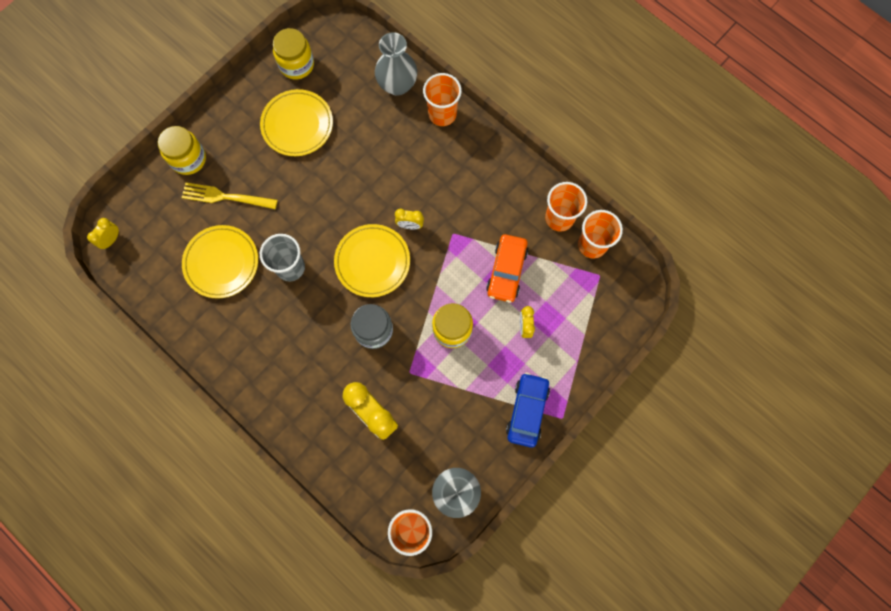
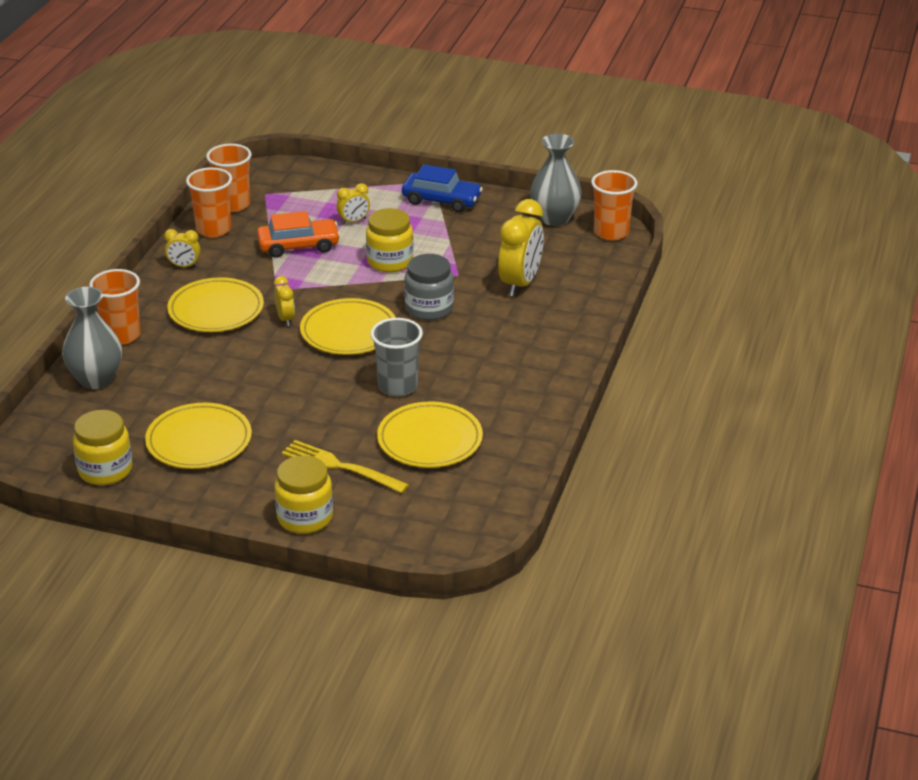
camera: 115 degrees left, 40 degrees down
(111, 239) = (466, 544): yellow clock -> yellow clock (184, 266)
(225, 197) = (339, 467): yellow fork -> yellow fork turned 135 degrees clockwise
(445, 183) = (216, 310): none -> yellow plate
(527, 411) = (441, 200): blue car -> blue car turned 150 degrees counterclockwise

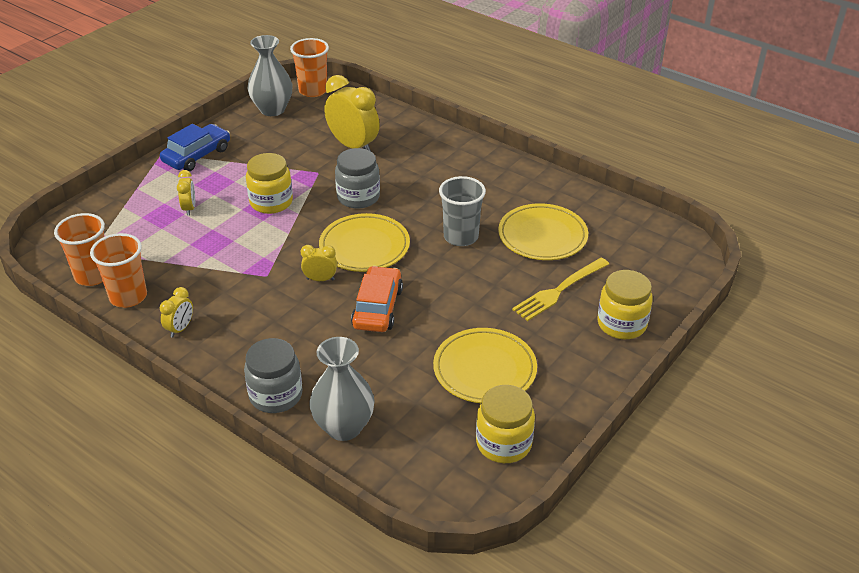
camera: 70 degrees left, 5 degrees up
(121, 335) = (276, 395): orange cup -> grey jar
(216, 310) = (275, 320): yellow plate -> none
(298, 246) = (204, 248): orange car -> orange car (377, 308)

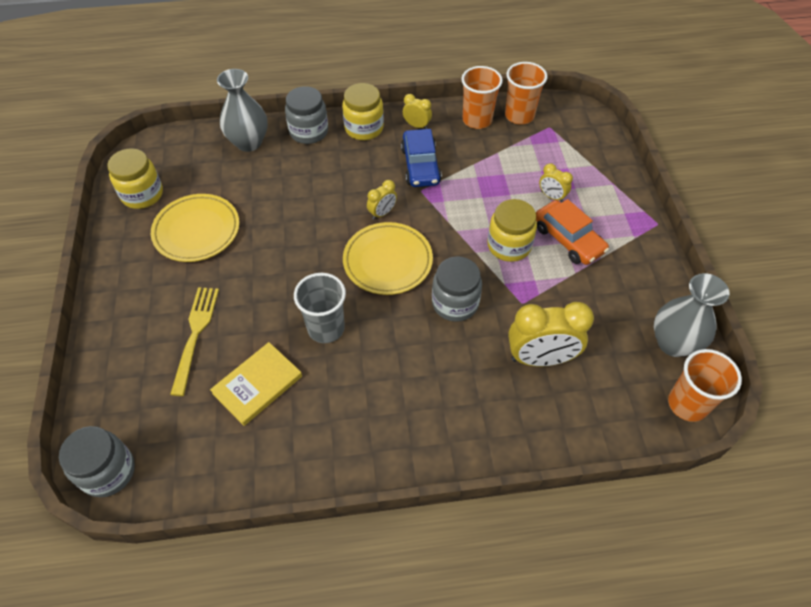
camera: 135 degrees right, 15 degrees up
(180, 329) = (417, 125): yellow clock -> yellow clock turned 135 degrees clockwise
(197, 155) = (632, 242): blue car -> blue car (420, 165)
(377, 308) = (317, 221): orange car -> orange car (568, 239)
(542, 236) = (257, 385): yellow plate -> yellow book
(621, 324) = (119, 339): yellow jar -> yellow jar (364, 128)
(683, 251) = (108, 471): none -> grey jar

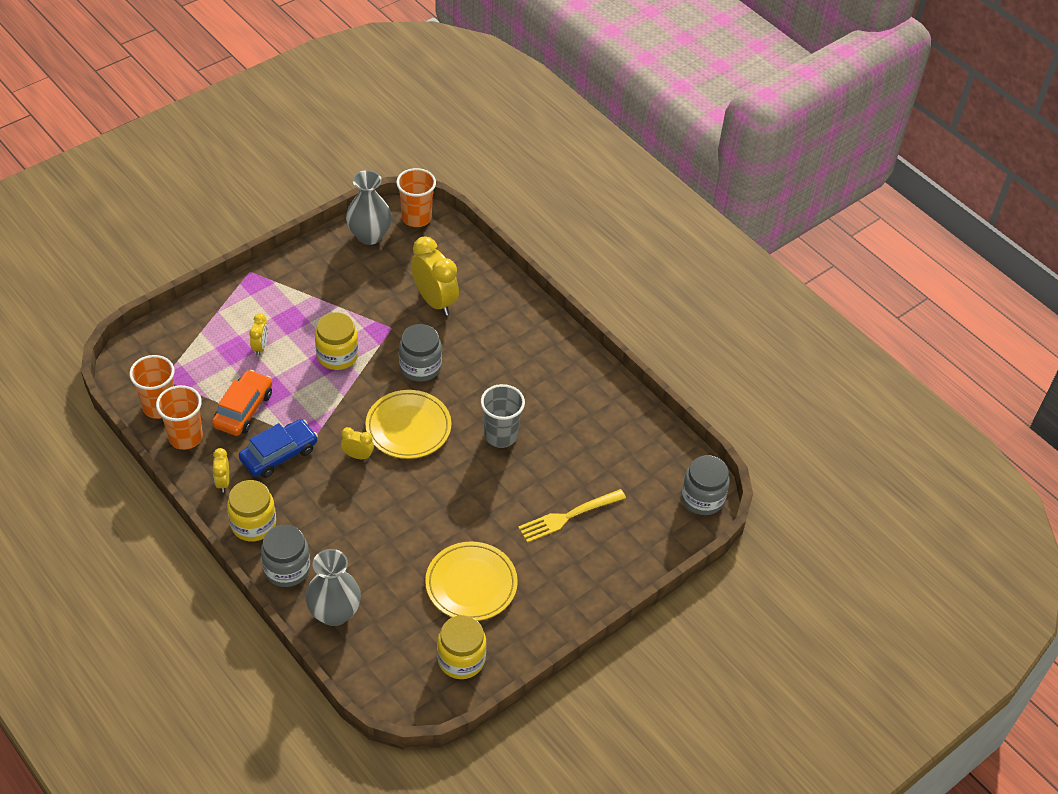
camera: 125 degrees left, 5 degrees down
(257, 385) = (577, 451): yellow book -> none
(568, 239) = (305, 321): orange car -> orange car (243, 409)

